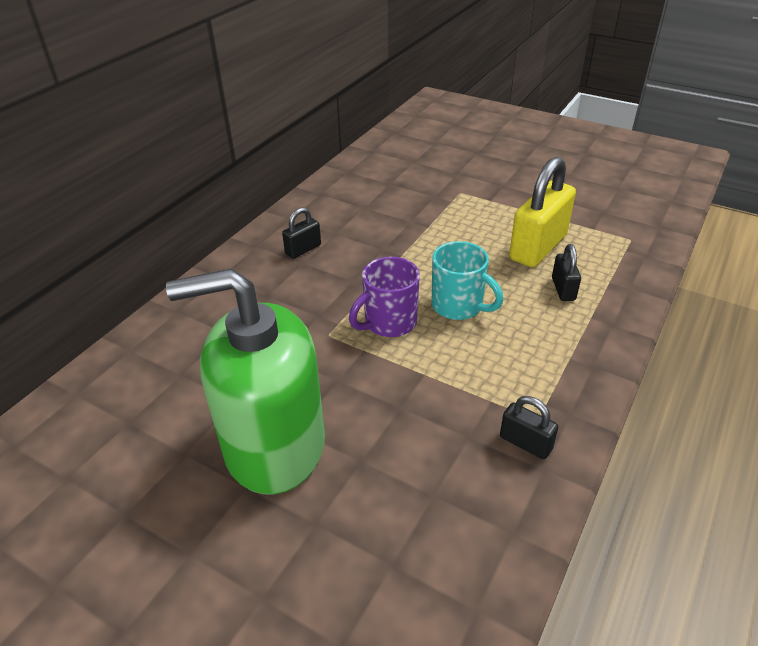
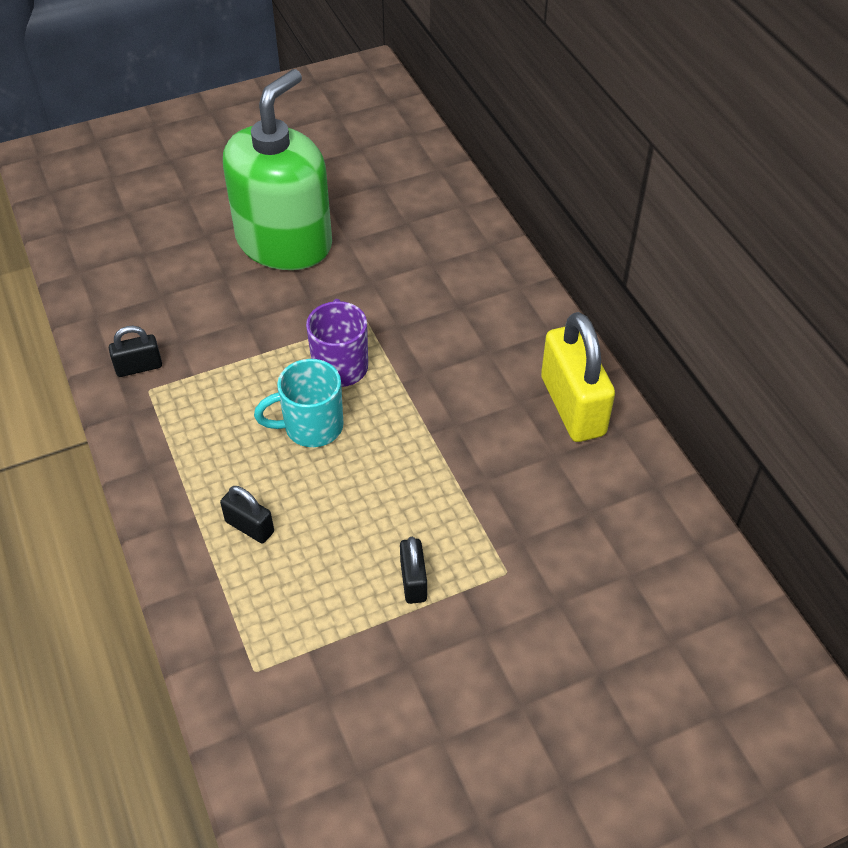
camera: 125 degrees right, 10 degrees up
(303, 249) = (511, 362): black padlock -> black padlock (413, 581)
(538, 247) = (330, 561): yellow padlock -> yellow padlock (572, 406)

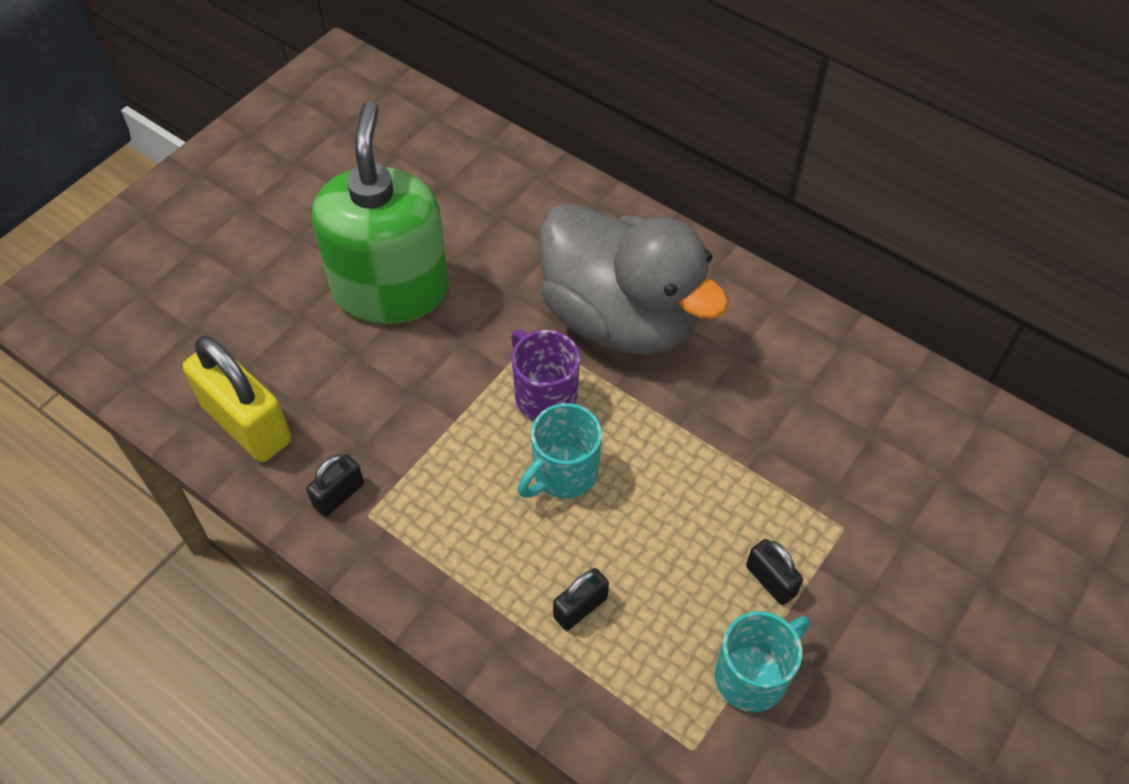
camera: 30 degrees left, 5 degrees up
(249, 527) = (580, 607): black padlock -> black padlock turned 45 degrees counterclockwise
(343, 643) = (753, 675): none -> turquoise mug
(444, 334) = (620, 318): none -> grey duck
(572, 406) = (785, 336): yellow padlock -> yellow padlock (247, 423)

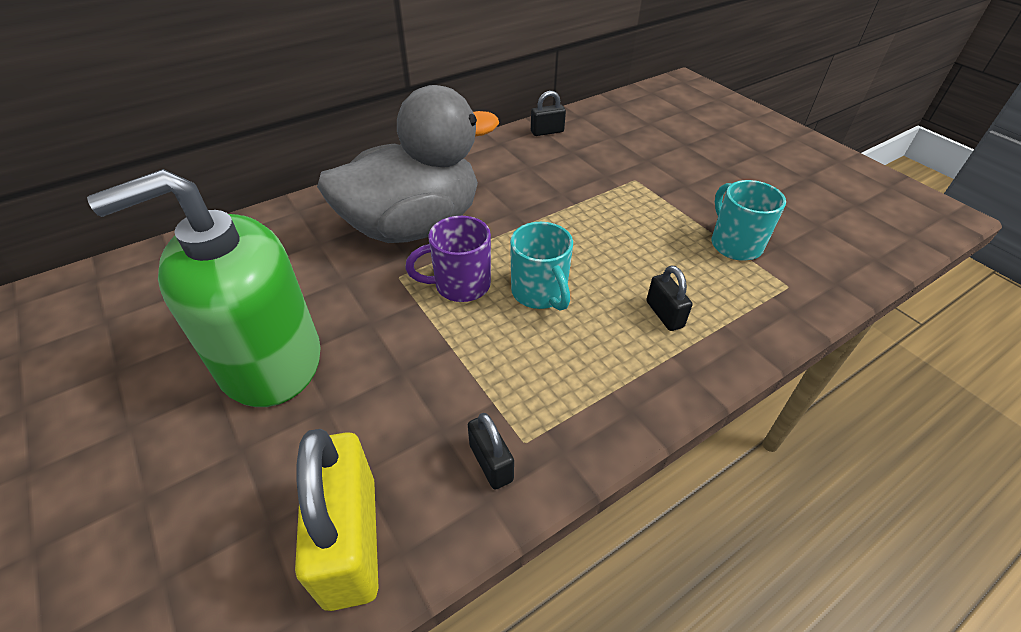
camera: 70 degrees left, 10 degrees down
(247, 423) = (350, 540): yellow padlock -> yellow padlock turned 75 degrees counterclockwise
(390, 289) = (270, 360): green soap dispenser -> green soap dispenser turned 45 degrees counterclockwise
(770, 580) = (665, 217): black padlock -> black padlock (547, 132)

